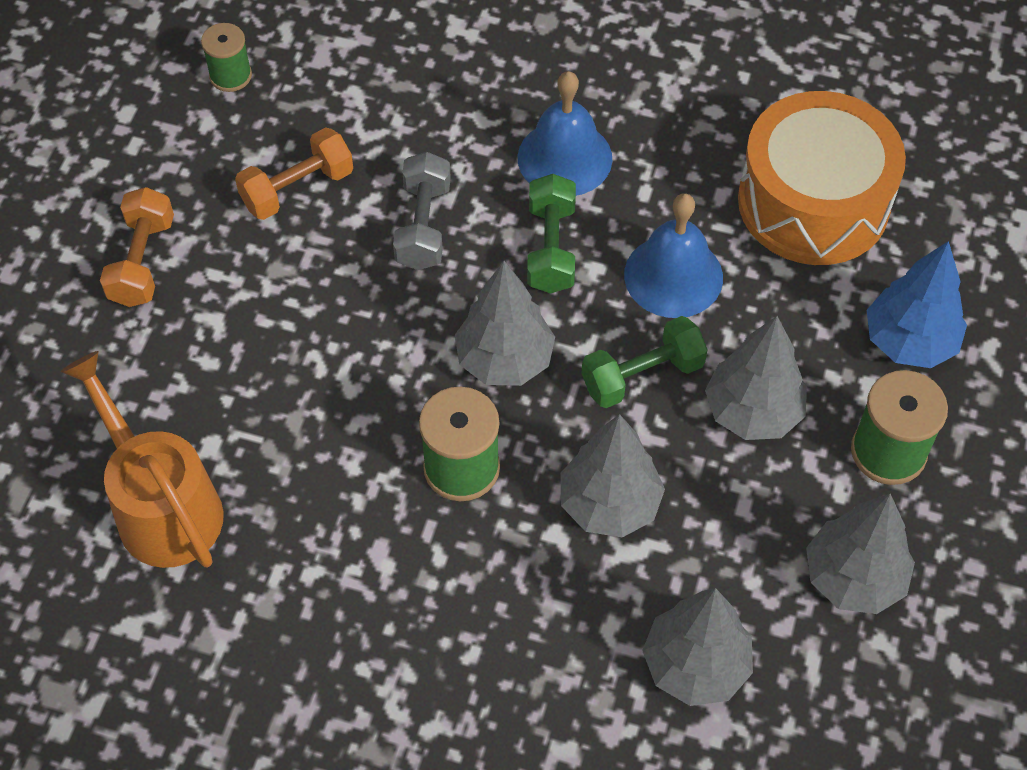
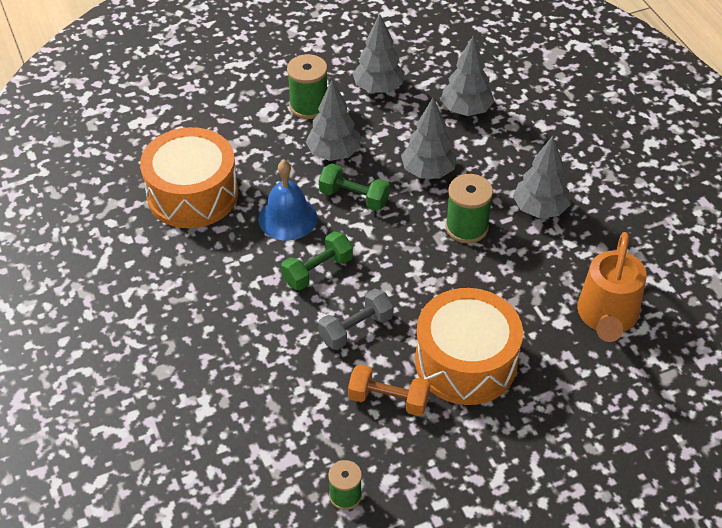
camera: 130 degrees left, 10 degrees down
(142, 261) = (503, 433): orange dumbbell -> none
(265, 299) = (466, 361): none -> orange drum
(505, 360) = (397, 248): grey tree -> grey tree (539, 209)
(564, 158) = (255, 301): blue bell -> none
(909, 341) = (244, 126): blue tree -> none

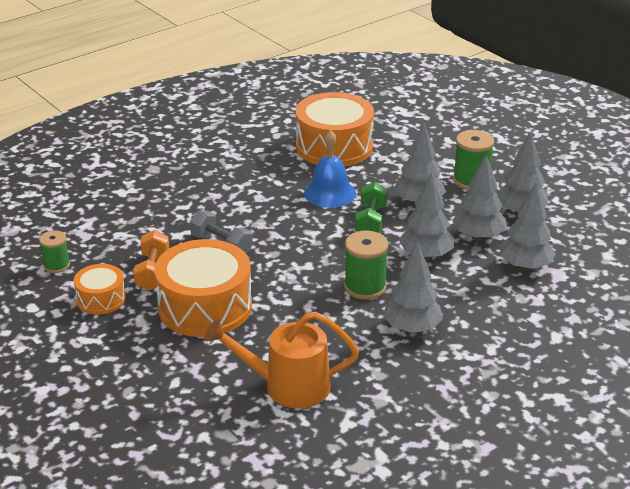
camera: 75 degrees right, 15 degrees down
(317, 271) = (277, 217): green dumbbell -> none
(408, 127) = (478, 237): none -> grey tree
(426, 456) = (101, 299): none -> orange drum

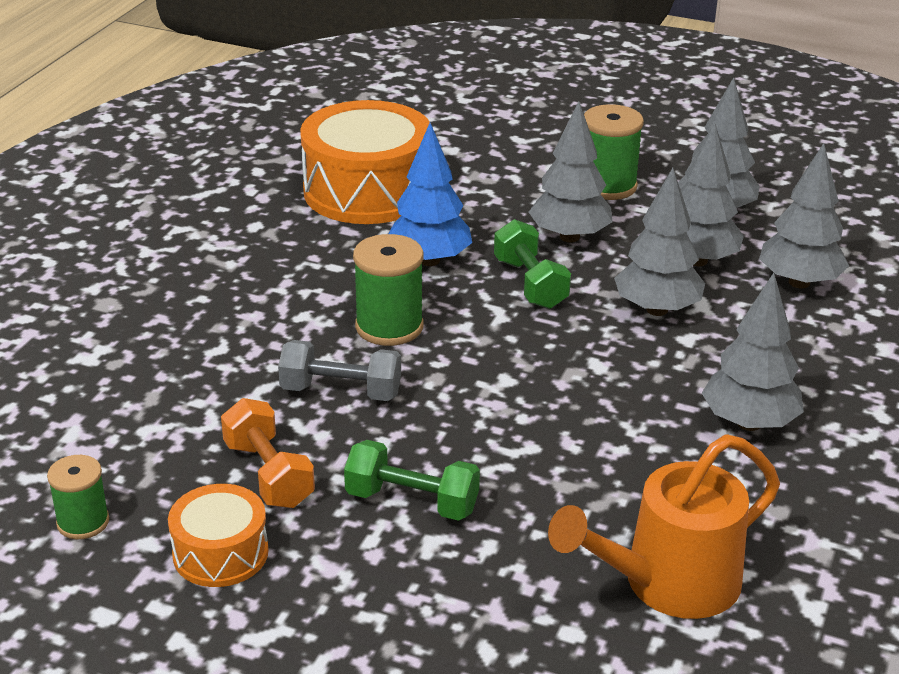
camera: 30 degrees left, 0 degrees up
(205, 307) = (412, 502): orange drum -> green dumbbell
(330, 193) = (429, 260): blue bell -> blue tree
(365, 287) = (621, 384): green spool -> green spool (389, 327)

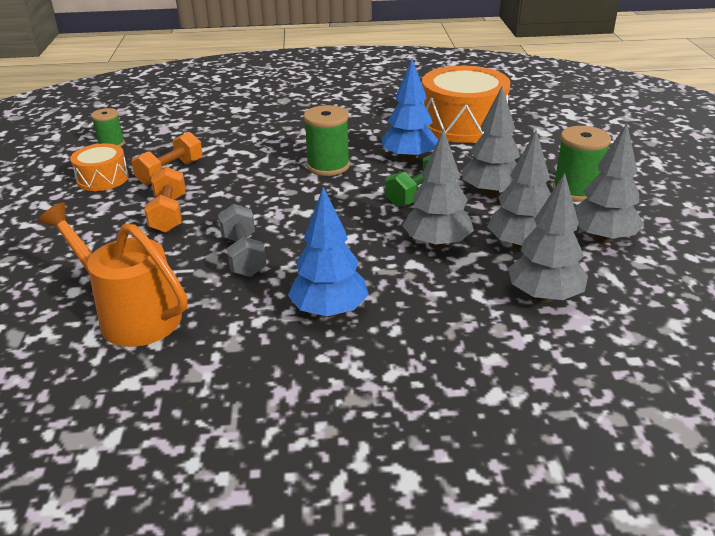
camera: 65 degrees right, 0 degrees up
(341, 392) = (255, 170): grey dumbbell -> grey dumbbell (243, 255)
(412, 502) = (169, 214): green dumbbell -> orange dumbbell
(749, 423) = (329, 311): grey tree -> blue tree

